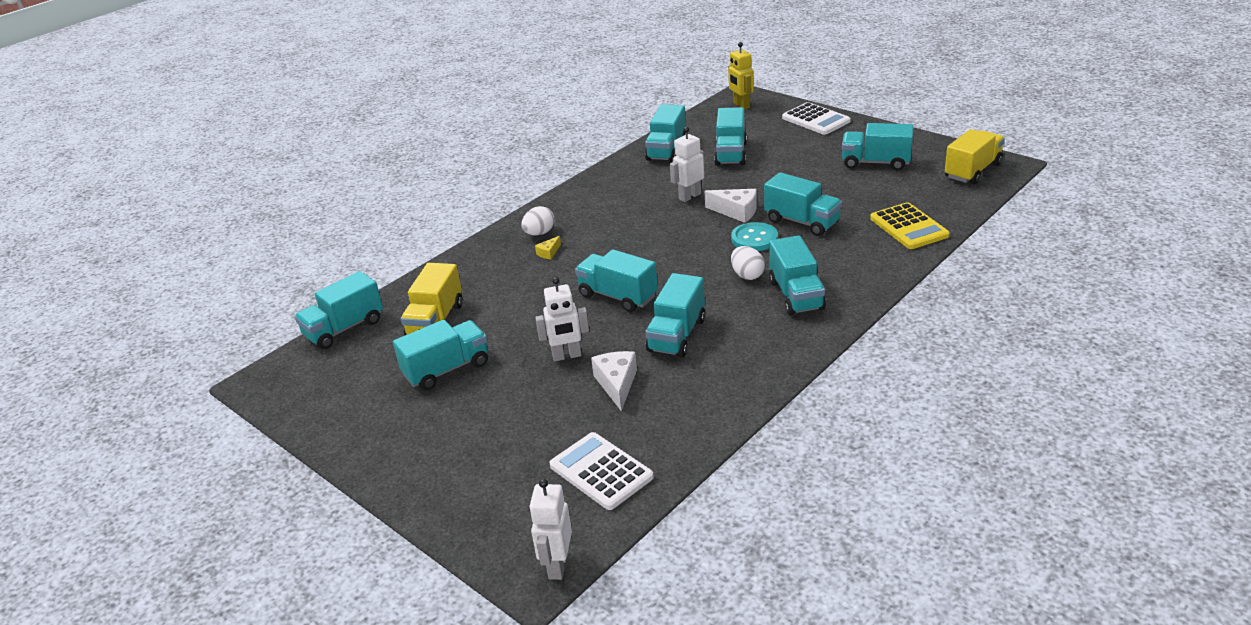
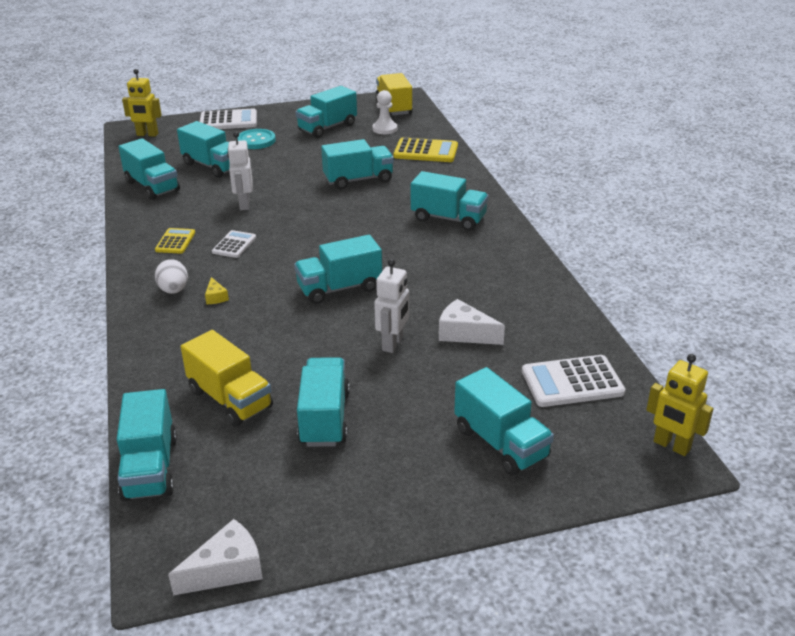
camera: 60 degrees left, 0 degrees up
(557, 565) = (671, 446): white robot -> yellow robot
(602, 200) = (175, 241): none -> yellow calculator
(626, 223) = (234, 245): none -> white calculator
(676, 335) = (433, 283): turquoise truck -> turquoise truck (500, 443)
(736, 211) = (301, 196): white cheese -> white cheese (226, 569)
(747, 275) = (395, 225): white egg -> none
(754, 239) = (350, 204): turquoise button -> turquoise button (256, 141)
(920, 188) = (384, 129): none -> white pawn

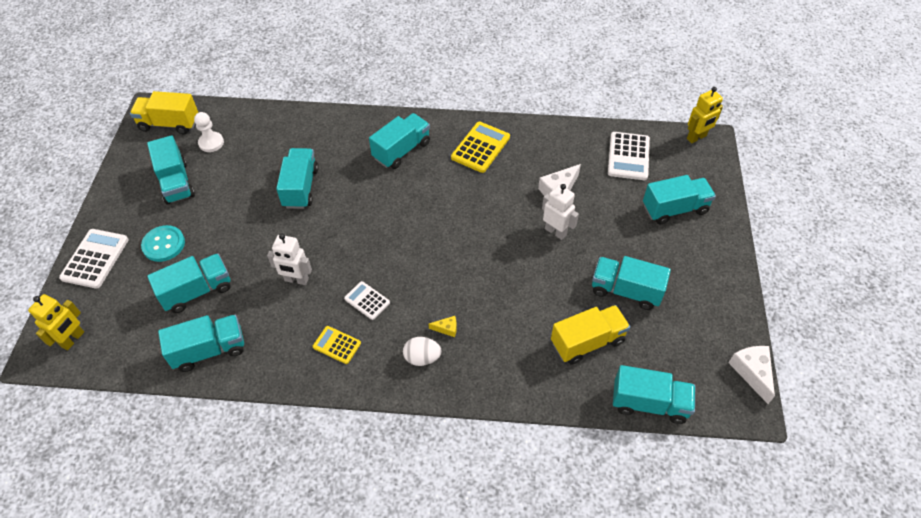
camera: 70 degrees left, 20 degrees up
(339, 288) = (471, 244): turquoise truck -> none
(426, 151) = (277, 129): yellow calculator -> yellow calculator (480, 147)

